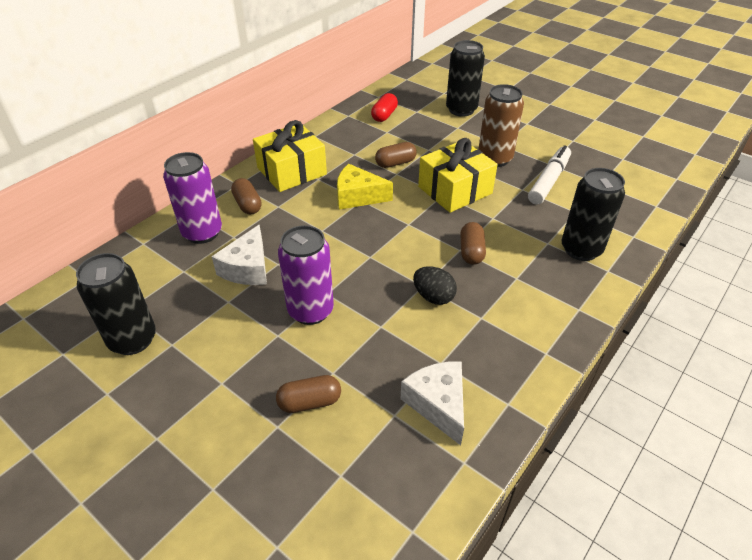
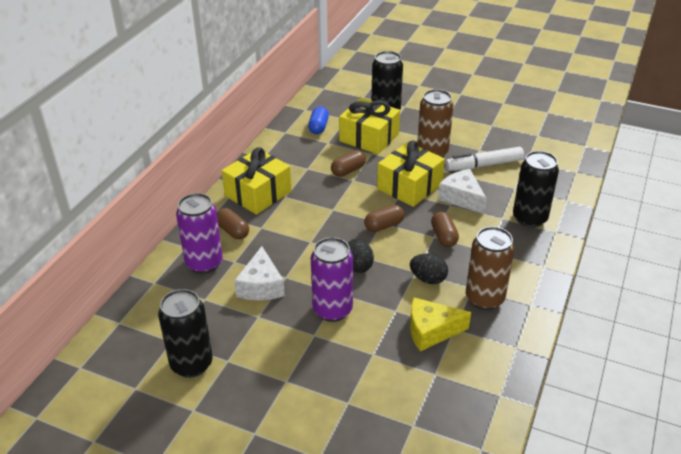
camera: 15 degrees left, 5 degrees down
(309, 402) = (365, 379): brown capsule -> brown capsule (384, 225)
(358, 196) = (328, 206): yellow cheese -> yellow cheese (431, 331)
(361, 266) = (358, 266): none -> black egg
(384, 115) = (318, 127): red capsule -> blue capsule
(432, 133) = (369, 138): none -> yellow gift
(438, 404) = (464, 359): white cheese -> white cheese (461, 198)
(491, 334) = (484, 299): none -> brown can
(548, 181) = (484, 165): white marker -> white marker turned 120 degrees counterclockwise

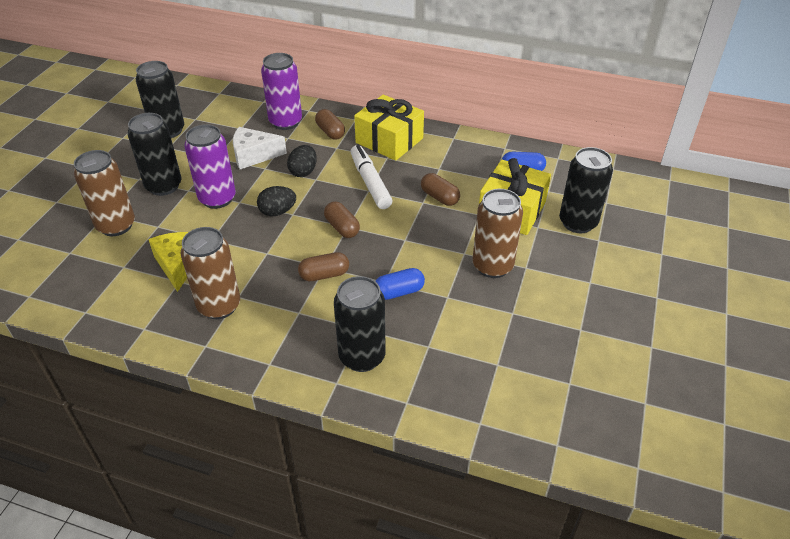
camera: 85 degrees right, 5 degrees up
(233, 231) = (330, 132): brown capsule -> brown capsule turned 75 degrees counterclockwise
(304, 356) = (164, 186): none -> black can
(370, 389) = (116, 225): none -> brown can
(409, 186) = (417, 246): yellow gift -> none
(428, 279) = (254, 262): black egg -> black egg (303, 172)
(461, 198) = (399, 292): white cheese -> blue capsule
(484, 165) = (474, 316): white marker -> white marker (370, 183)

